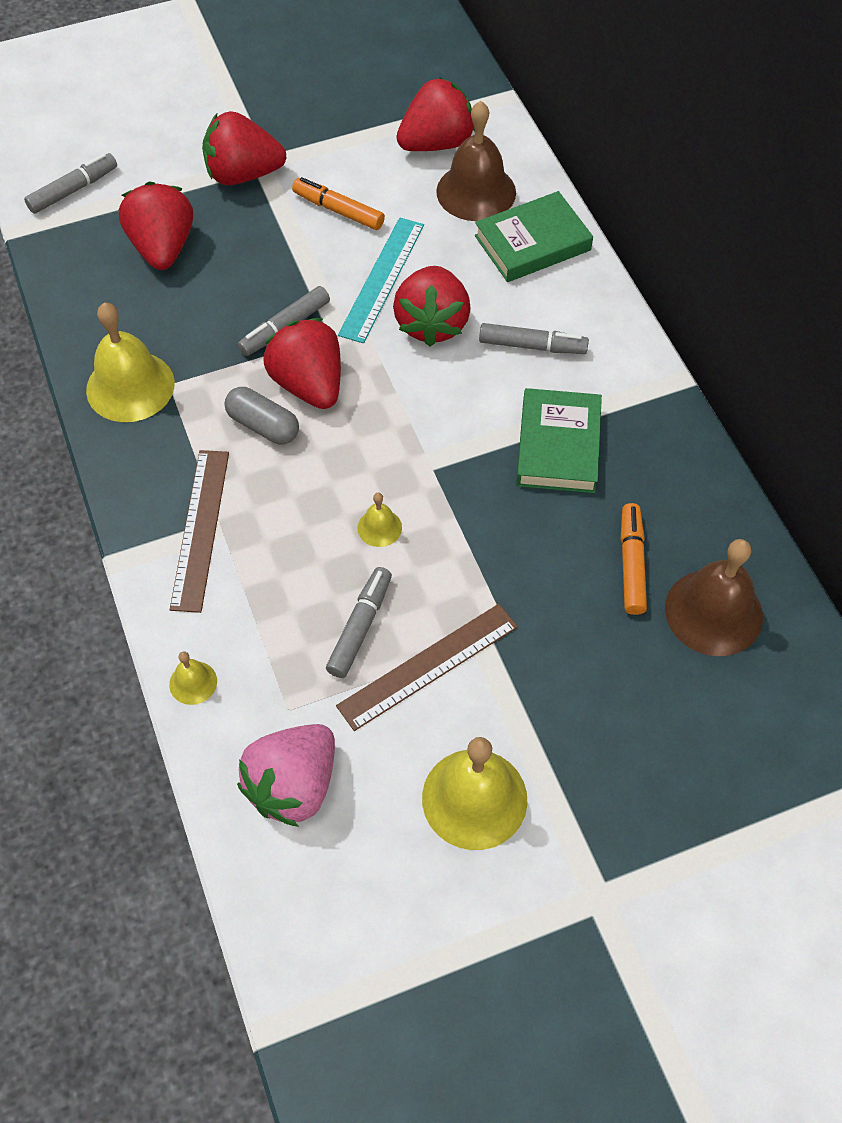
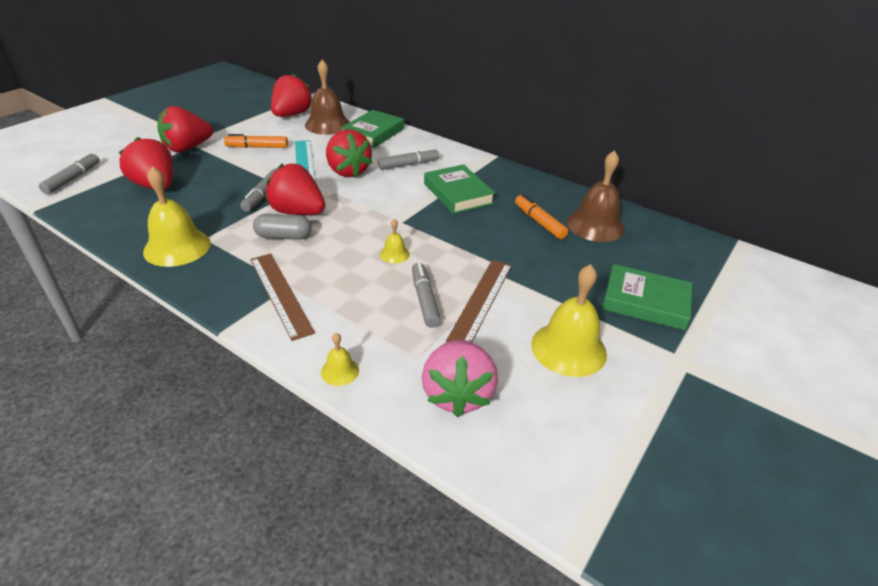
camera: 35 degrees left, 20 degrees down
(647, 786) = (645, 302): none -> green book

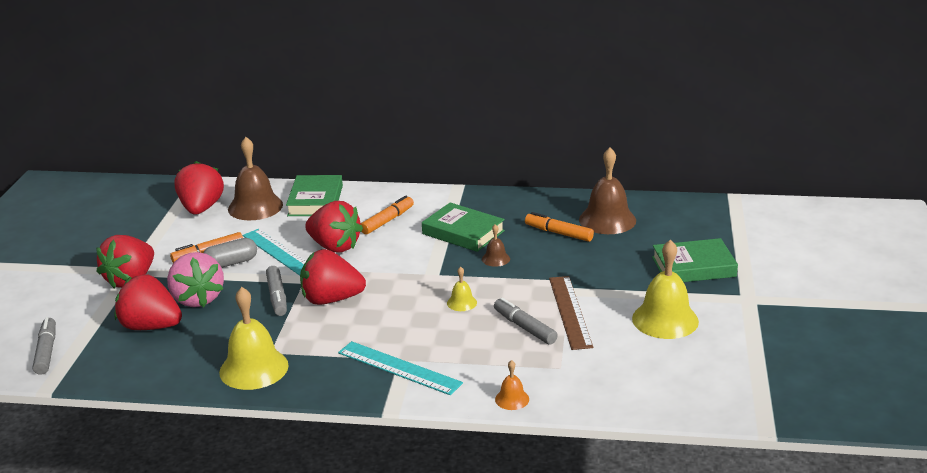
camera: 25 degrees left, 10 degrees down
(280, 294) = (399, 368): brown ruler -> turquoise ruler
(284, 236) = (344, 324): grey capsule -> grey capsule (231, 263)
(340, 371) = (512, 399): yellow bell -> orange bell
(408, 165) = (387, 221): grey marker -> orange marker
(457, 394) = (613, 379): pink strawberry -> pink strawberry (197, 299)
(462, 225) = (495, 259): none -> brown bell

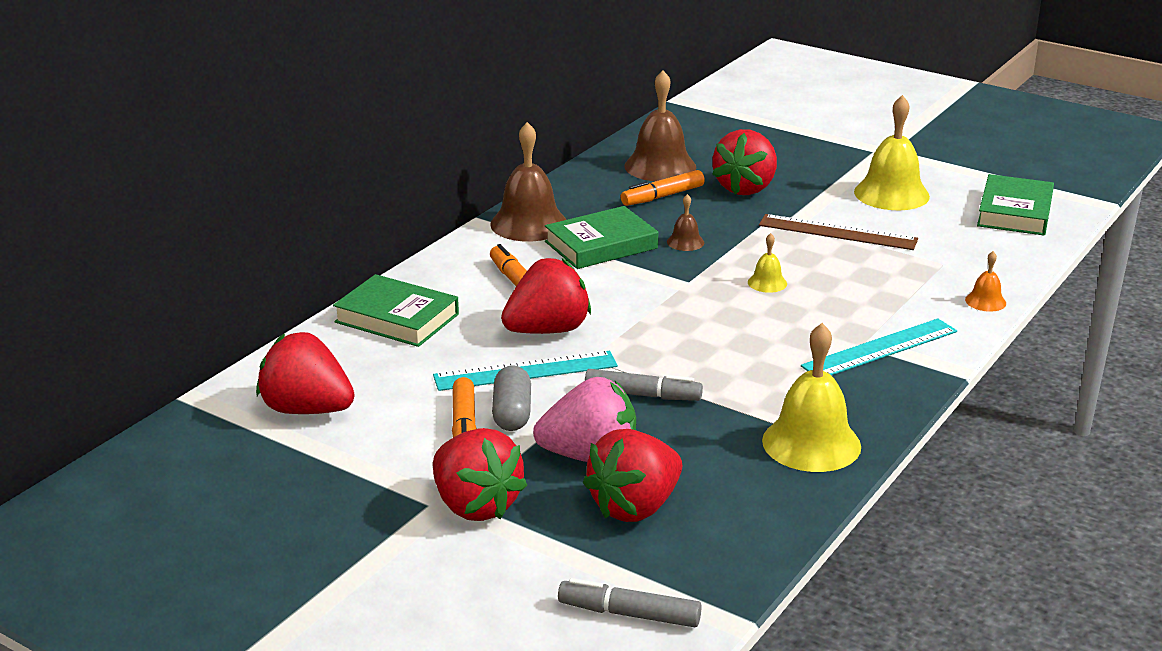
camera: 65 degrees left, 0 degrees up
(255, 207) = (358, 365): brown bell -> brown bell (529, 223)
(331, 299) = (685, 359): red strawberry -> red strawberry (745, 188)
(524, 327) = (849, 262): grey marker -> none
(693, 267) = (801, 155): green book -> green book (1014, 212)

